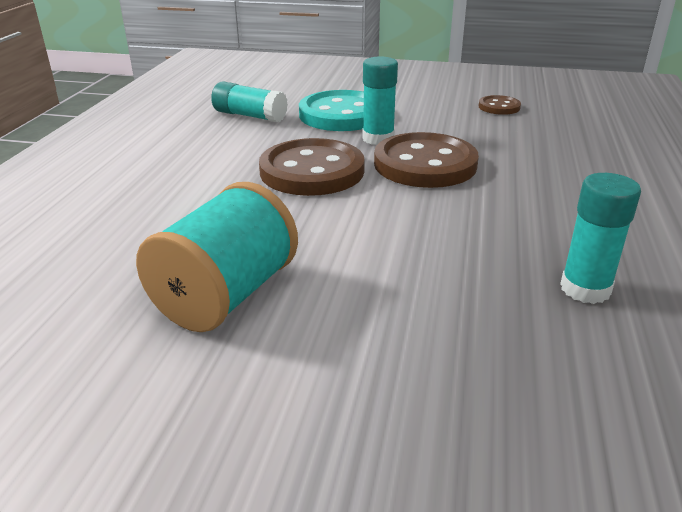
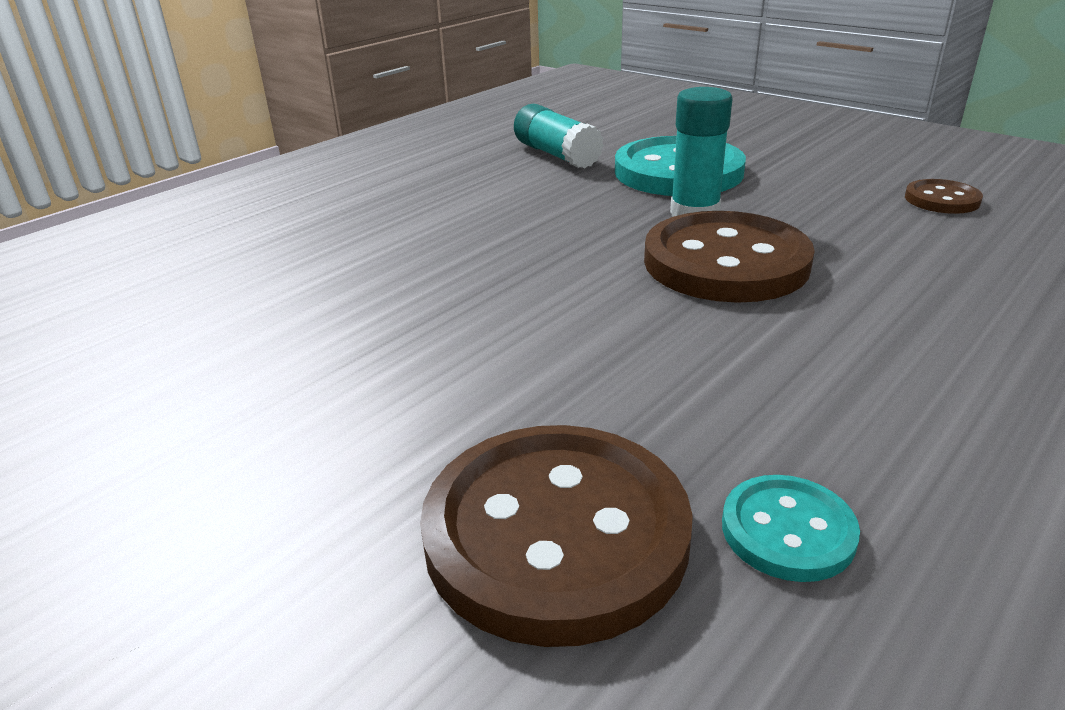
camera: 30 degrees right, 0 degrees up
(226, 295) = (284, 371): turquoise spool -> none
(312, 171) = (556, 239): brown button -> brown button (556, 534)
(585, 289) = (787, 531): turquoise glue stick -> turquoise button

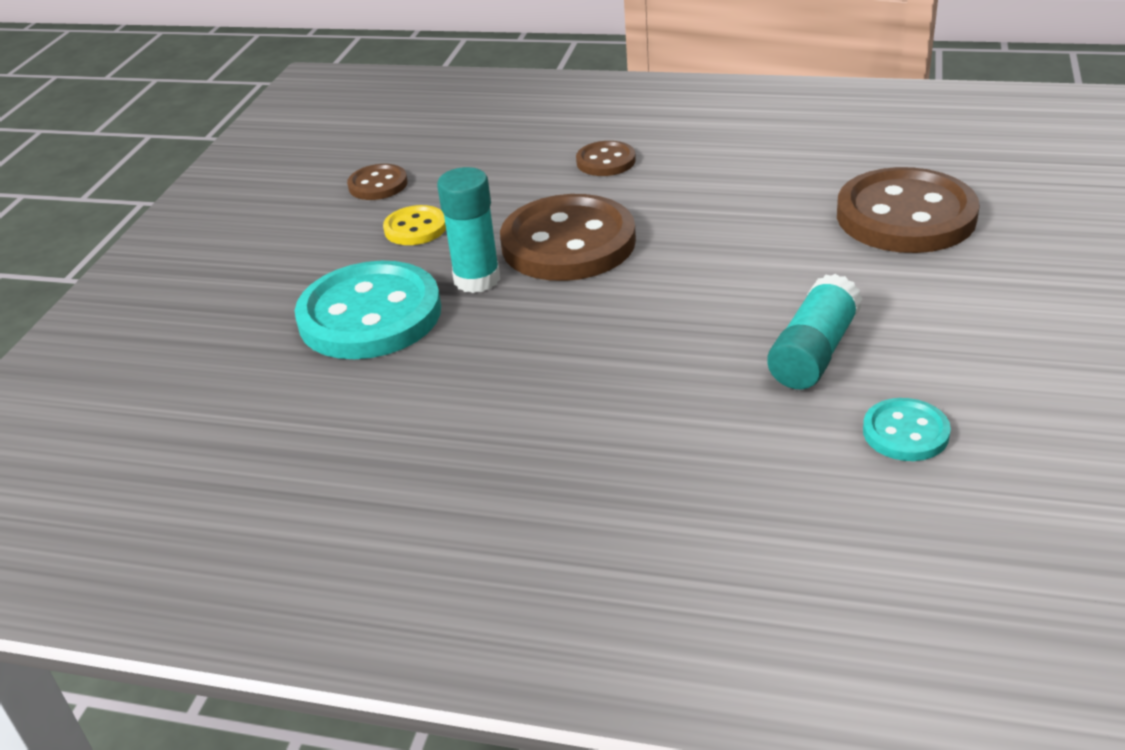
camera: 115 degrees left, 5 degrees up
(556, 155) = (347, 414): turquoise glue stick -> turquoise glue stick (813, 352)
(787, 531) = (833, 169): turquoise button -> turquoise button (905, 432)
(823, 203) = (415, 228): none -> yellow button
(939, 329) = (606, 161): none -> brown button

